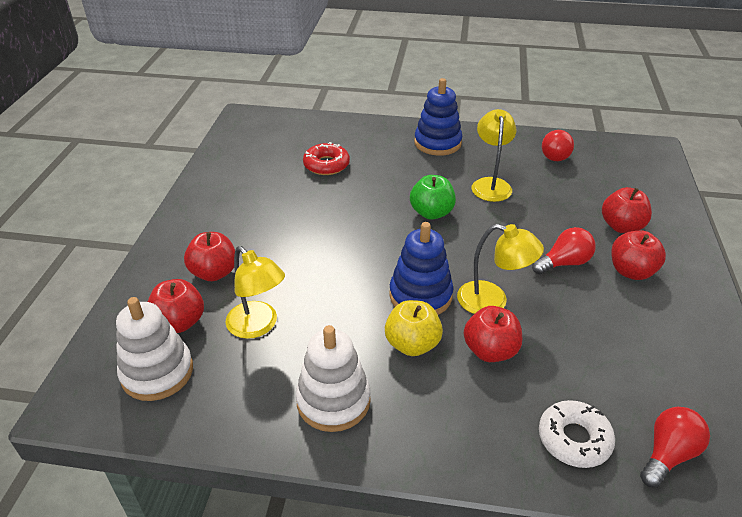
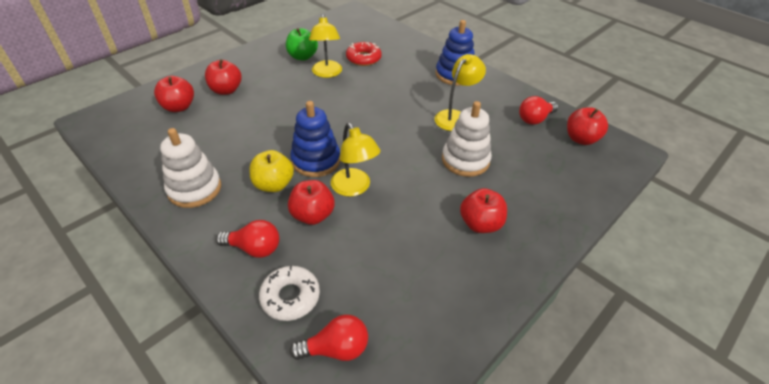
camera: 35 degrees right, 5 degrees up
(157, 372) = (139, 126): white stacking toy -> white stacking toy (465, 160)
(258, 326) = (210, 129): yellow lamp -> yellow lamp (327, 73)
(431, 213) = (390, 116): green apple -> green apple (302, 57)
(564, 263) = (437, 191): red light bulb -> red light bulb (254, 248)
(621, 226) = (517, 191): red apple -> red apple (581, 139)

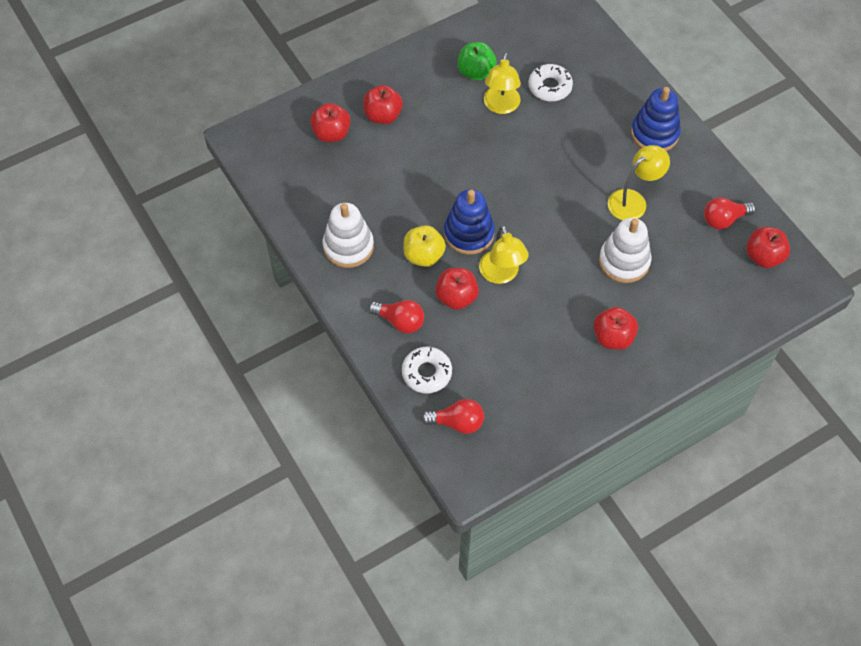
camera: 15 degrees right, 15 degrees up
(363, 58) = (550, 87): red donut -> white donut

